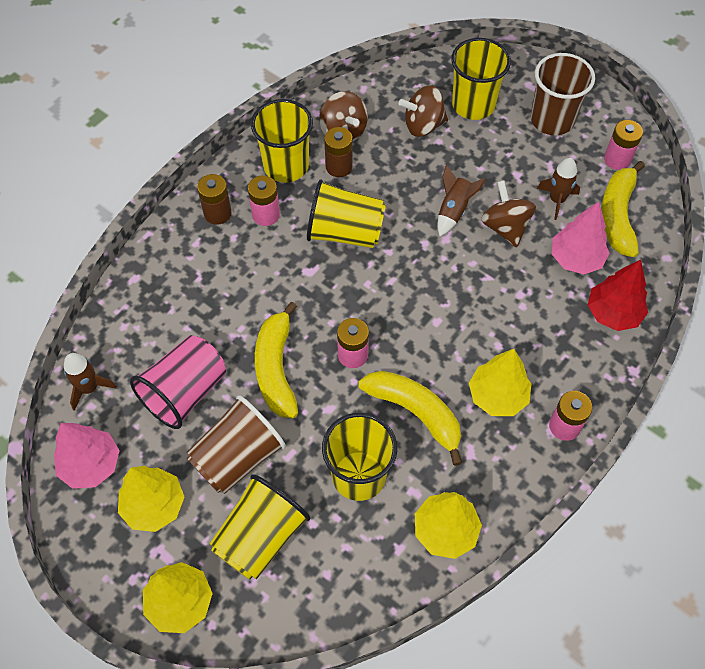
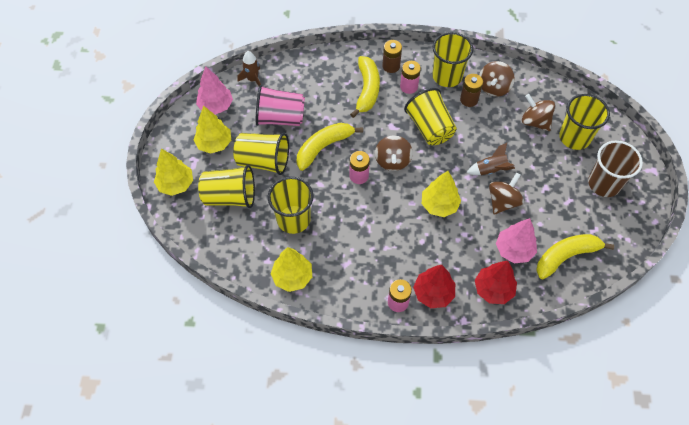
camera: 55 degrees right, 0 degrees up
(238, 457) = (263, 161): brown cup -> yellow cup
(360, 303) = (392, 161): none -> brown spinning top
(415, 413) = (348, 224): yellow banana -> yellow banana (367, 90)
(497, 396) = (390, 258): yellow tree -> yellow tree (439, 205)
(557, 200) = (546, 218): brown rocket -> none
(577, 379) = (433, 293): none -> red tree
(617, 159) = (608, 234): pink battery -> none

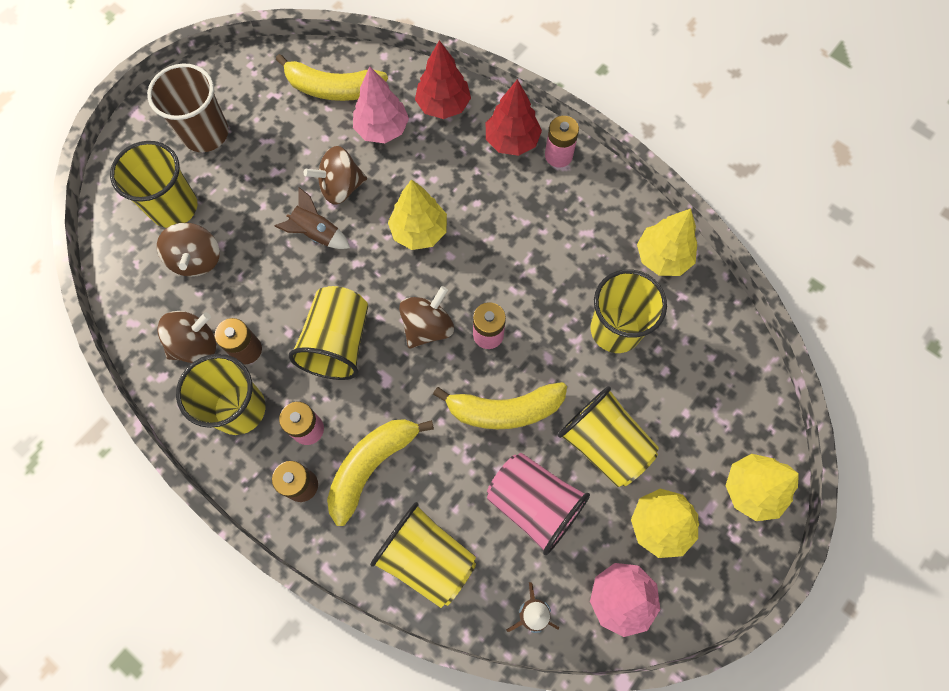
camera: 145 degrees left, 10 degrees up
(230, 197) = (682, 417): yellow cup -> yellow cup (427, 558)

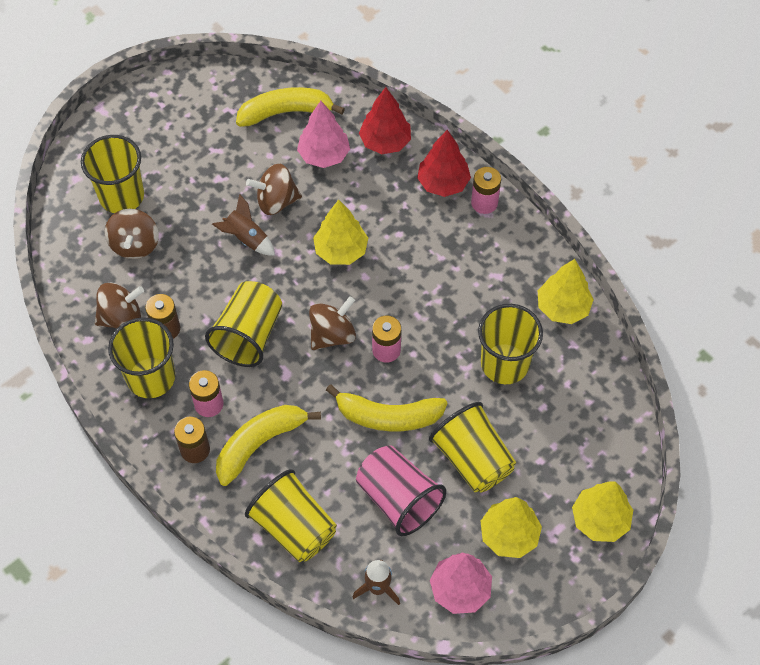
camera: 10 degrees right, 10 degrees down
(205, 133) = (161, 135): brown cup -> none
(333, 89) = (286, 112): yellow banana -> yellow banana turned 150 degrees clockwise

